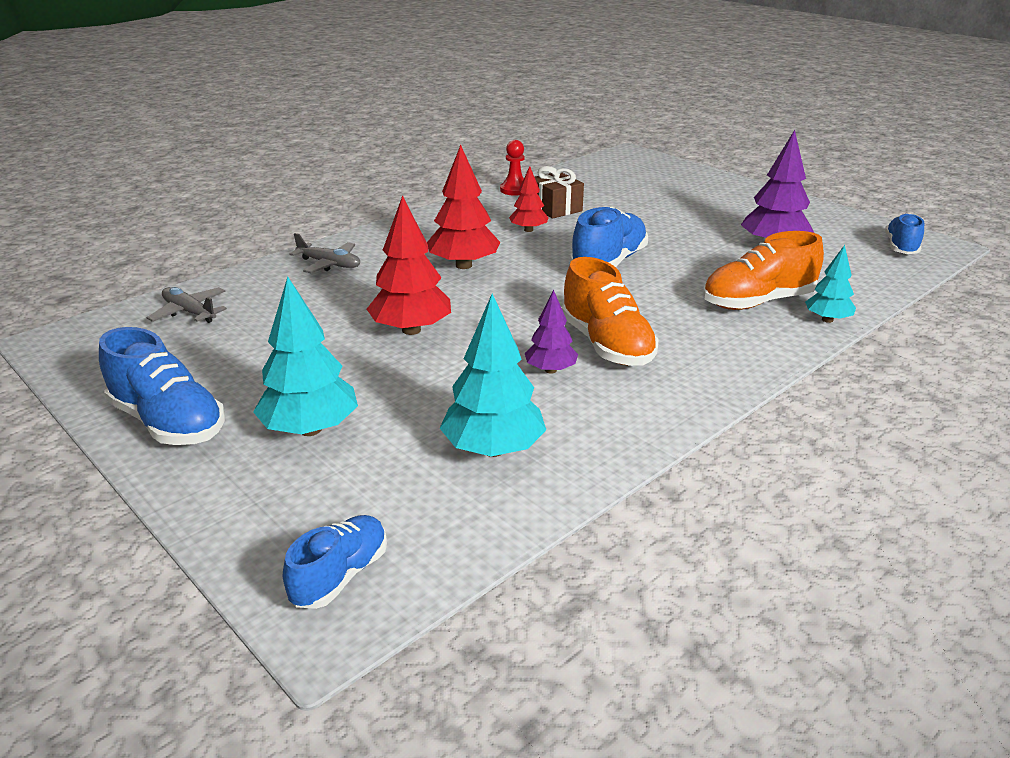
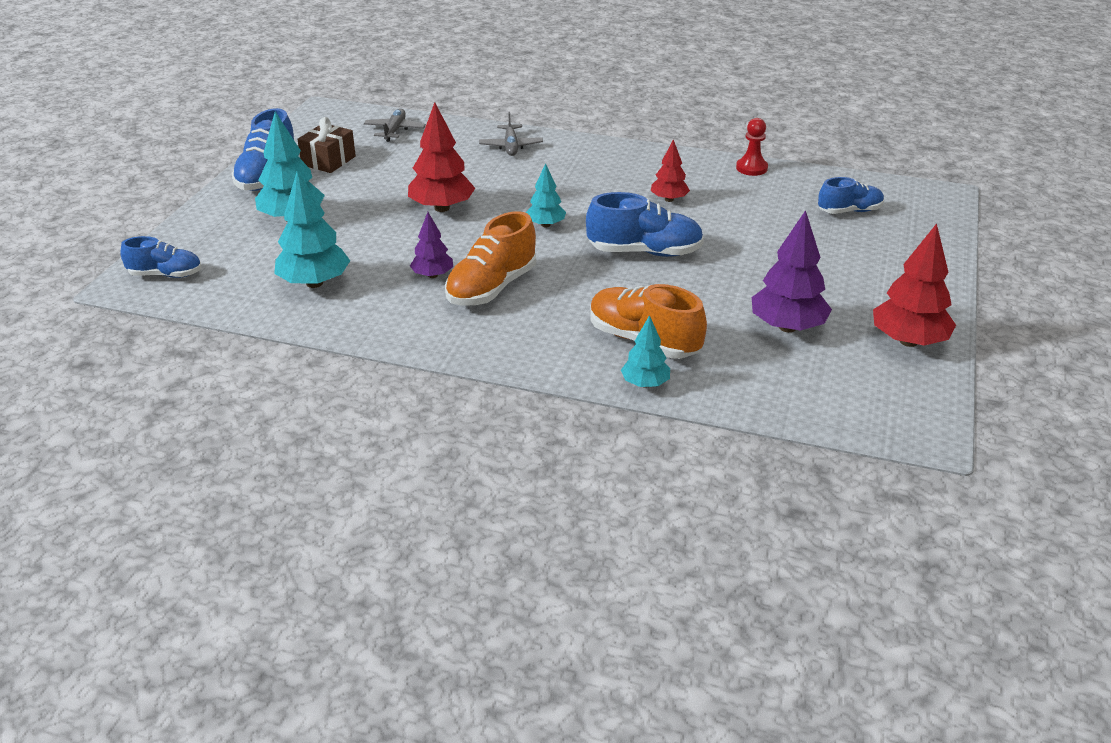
camera: 60 degrees right, 5 degrees up
(463, 265) = (566, 194): red tree -> red tree (908, 341)
(511, 289) = (545, 225): none -> turquoise tree
(555, 208) = (734, 198): brown gift -> brown gift (328, 161)
(901, 247) = (886, 406): blue shoe -> blue shoe (849, 211)

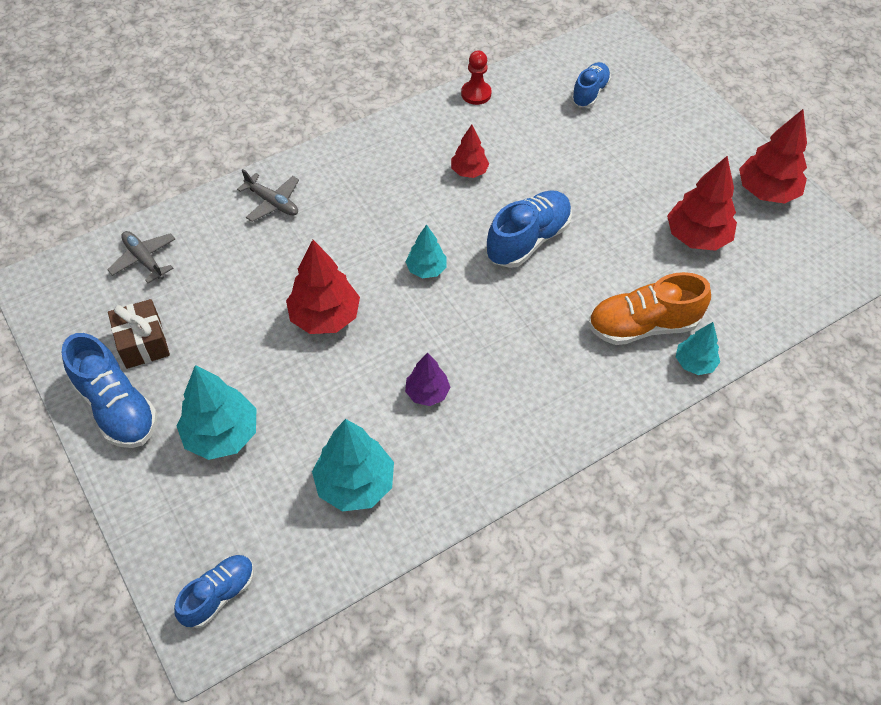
camera: 50 degrees left, 20 degrees up
(492, 288) = (485, 366): orange shoe -> none
(787, 327) = (696, 237): purple tree -> red tree

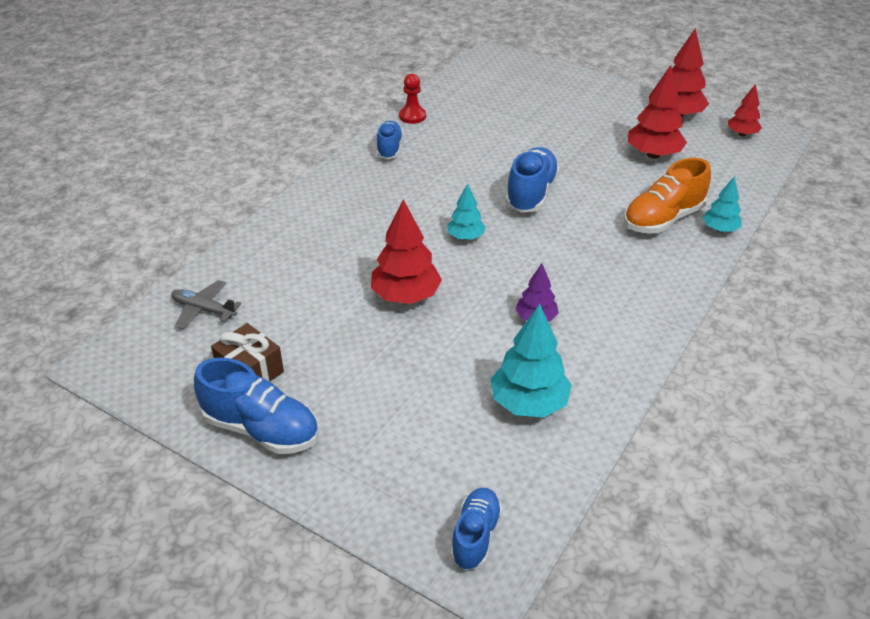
camera: 25 degrees left, 15 degrees down
(222, 434) = (380, 412): turquoise tree -> none
(272, 202) = (295, 233): grey plane -> none
(469, 171) = (447, 165): red tree -> red tree (742, 134)
(589, 93) = (500, 93): blue shoe -> blue shoe (389, 149)

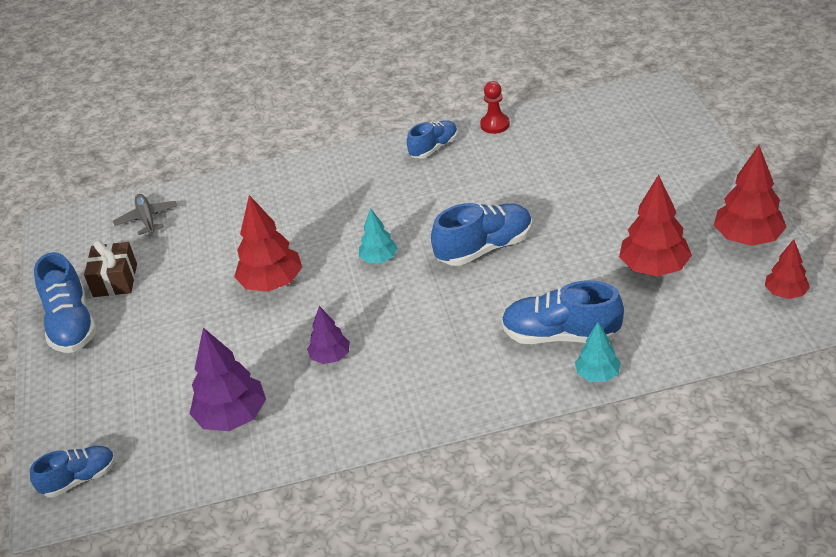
camera: 50 degrees right, 0 degrees up
(528, 403) = (232, 417): turquoise tree -> purple tree
(663, 219) = (560, 335): orange shoe -> blue shoe

